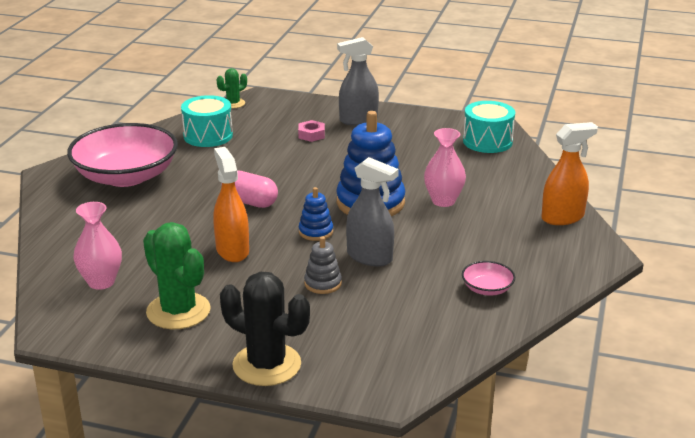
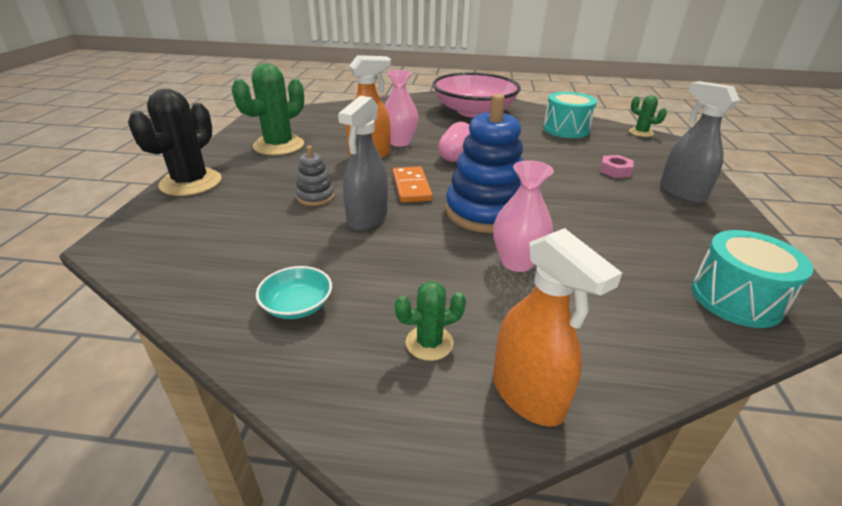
camera: 80 degrees right, 5 degrees up
(101, 282) = (321, 120): pink vase -> pink vase (399, 142)
(316, 232) = (411, 187): blue stacking toy -> orange domino
(487, 289) = (297, 305): pink bowl -> turquoise bowl
(524, 242) = (429, 343): none -> green cactus

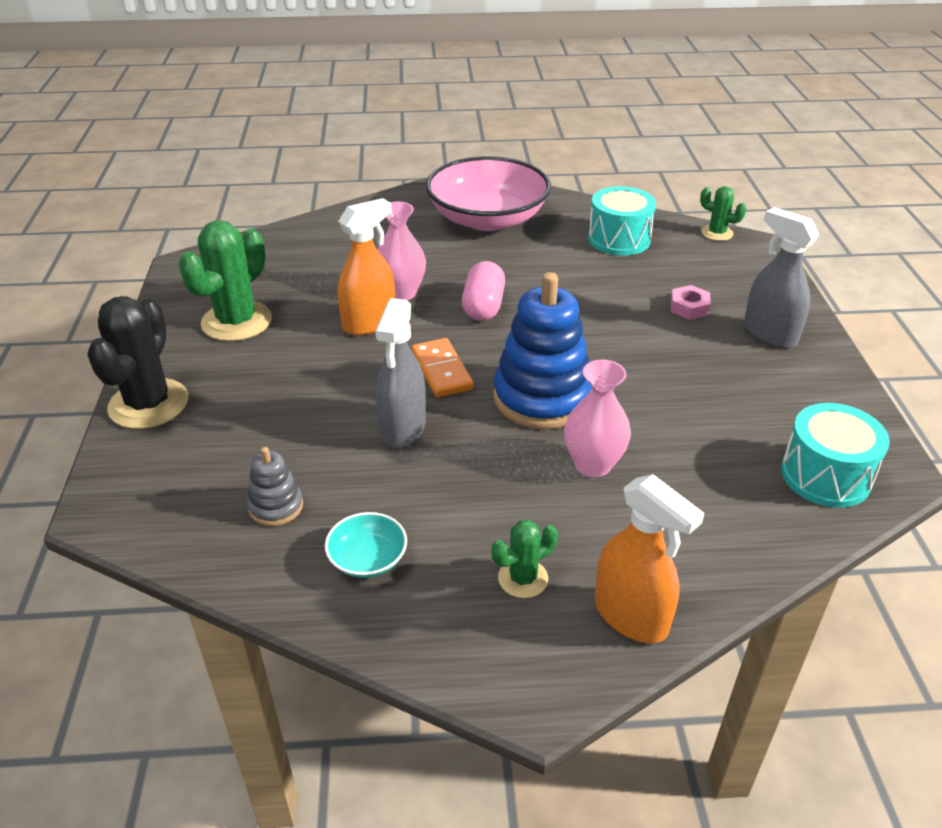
camera: 10 degrees left, 5 degrees up
(315, 197) = (325, 404): grey stacking toy -> grey stacking toy (276, 506)

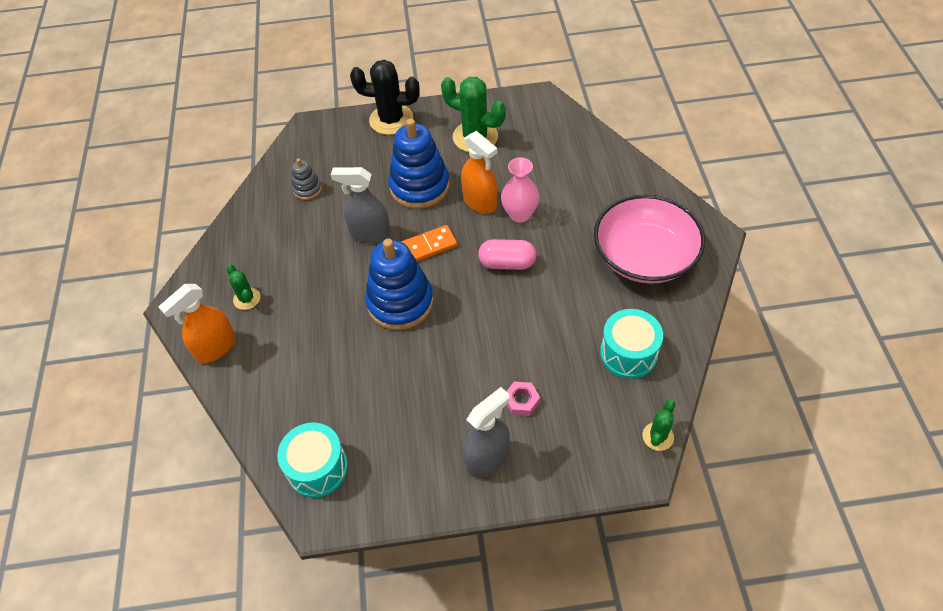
camera: 90 degrees right, 15 degrees up
(319, 376) = (419, 186): none -> blue stacking toy
(367, 559) = (267, 232): turquoise bowl -> none
(593, 465) = (334, 331): pink vase -> none

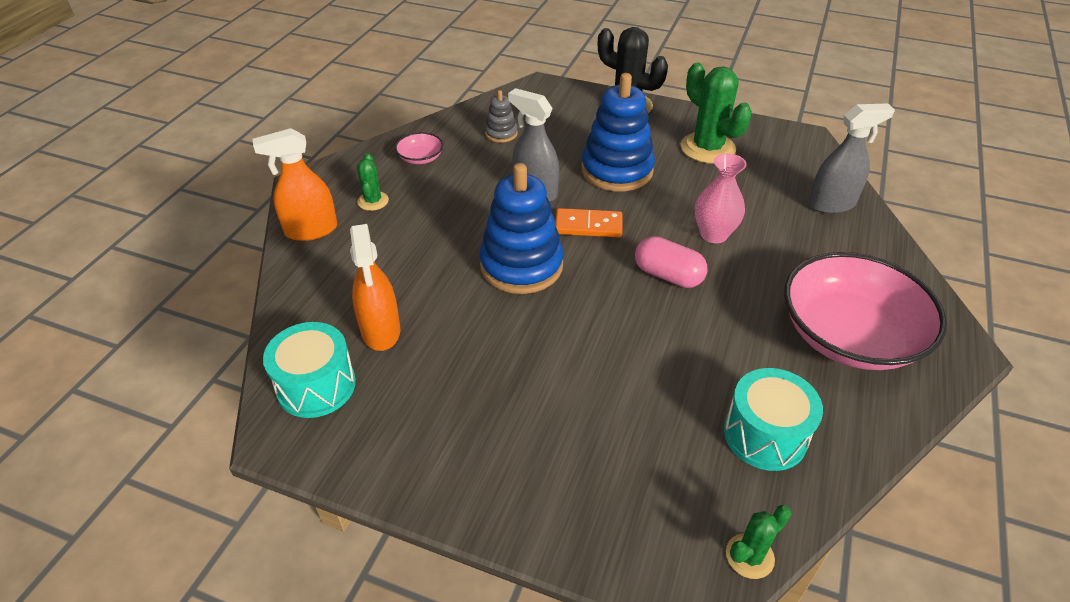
camera: 25 degrees right, 10 degrees down
(257, 241) = (420, 158): none -> pink bowl
(480, 202) = (674, 207): orange spray bottle -> orange spray bottle (381, 331)
(487, 458) = (508, 469): grey spray bottle -> grey spray bottle (832, 204)
(521, 401) = (592, 425): pink nut -> none

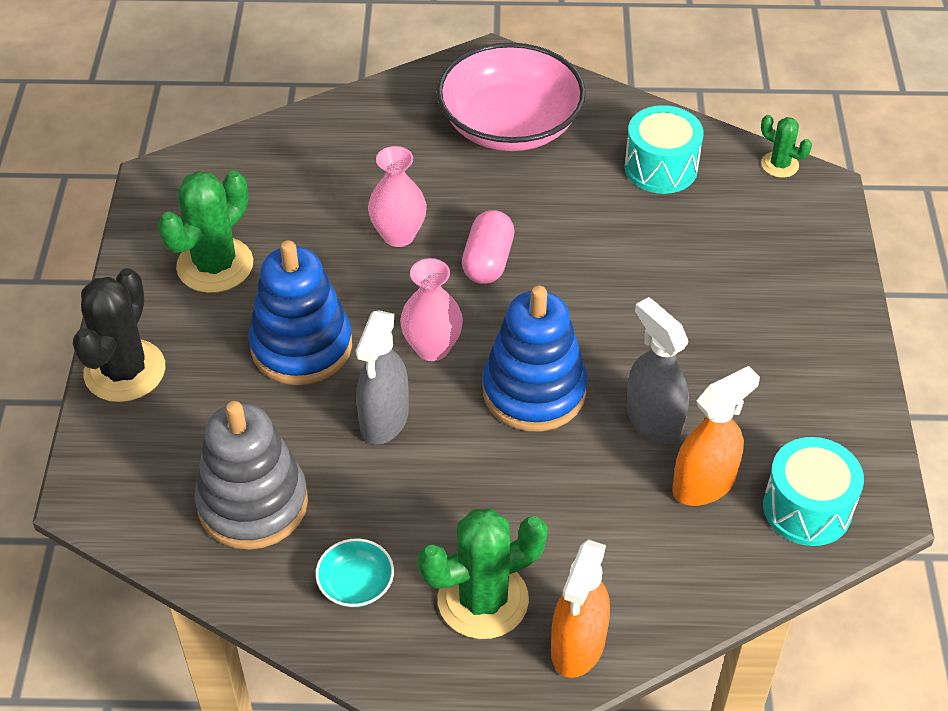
camera: 110 degrees left, 5 degrees up
(311, 230) = (577, 646): orange spray bottle -> orange spray bottle turned 60 degrees clockwise
(373, 201) = (483, 600): green cactus -> green cactus, size x1.92
(420, 158) = (356, 584): pink bowl -> turquoise bowl
(501, 133) = (253, 503): grey stacking toy -> grey stacking toy, size x2.07
(588, 226) = (432, 348): orange domino -> pink vase
(832, 204) = (298, 147): grey spray bottle -> grey spray bottle (653, 420)

